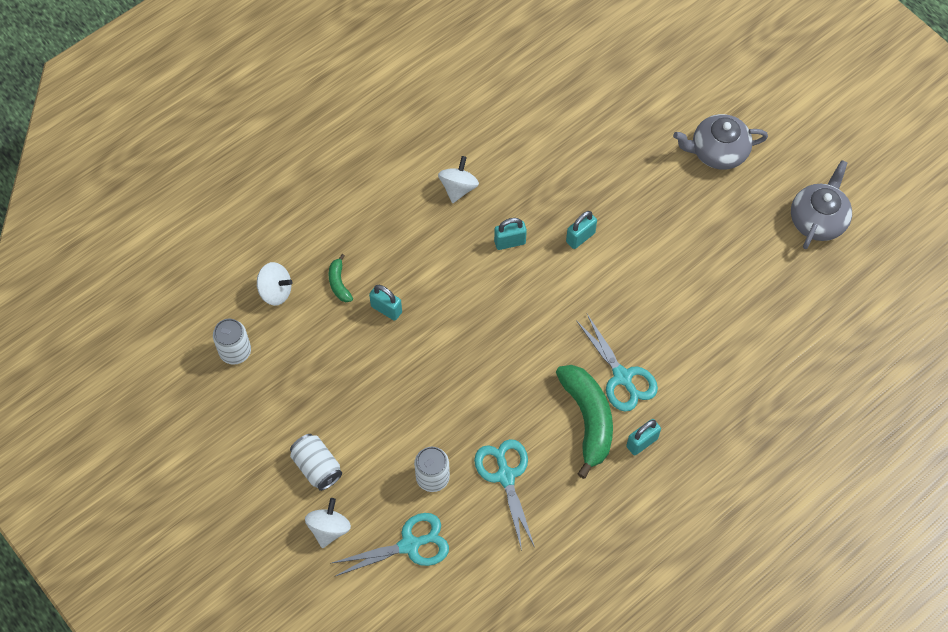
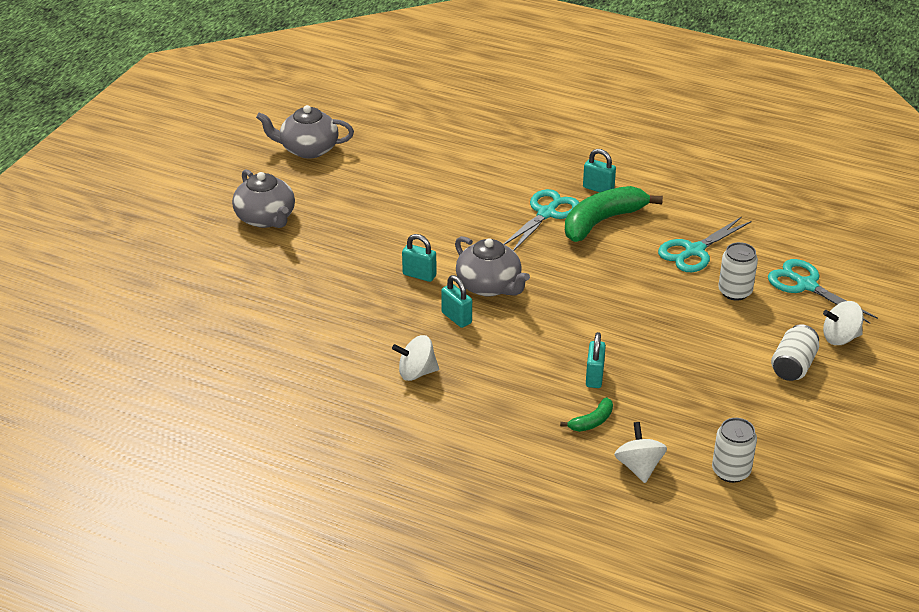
camera: 115 degrees left, 25 degrees down
(539, 284) = (489, 286): none -> grey teapot

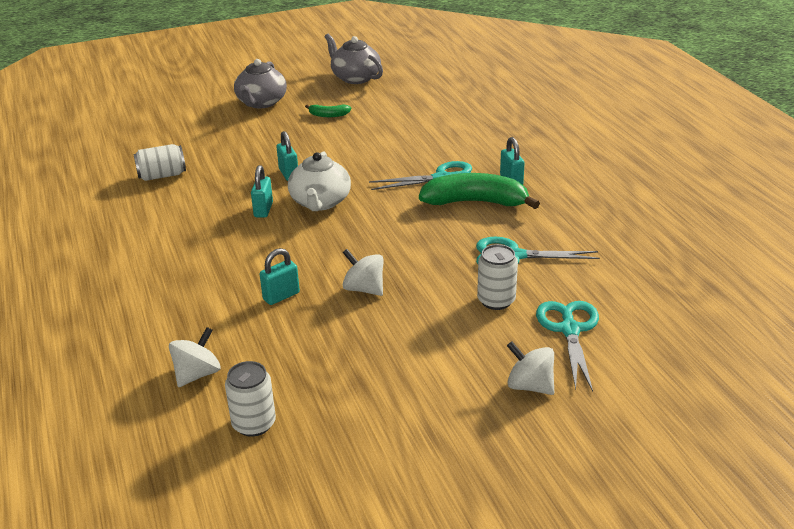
camera: 45 degrees right, 5 degrees down
(416, 372) = (179, 227): white spinning top -> white spinning top (364, 289)
(489, 286) = (320, 202): grey teapot -> white teapot
(592, 421) = (224, 323): green banana -> green banana (328, 115)
(793, 366) = (447, 381): white can -> white can (162, 175)

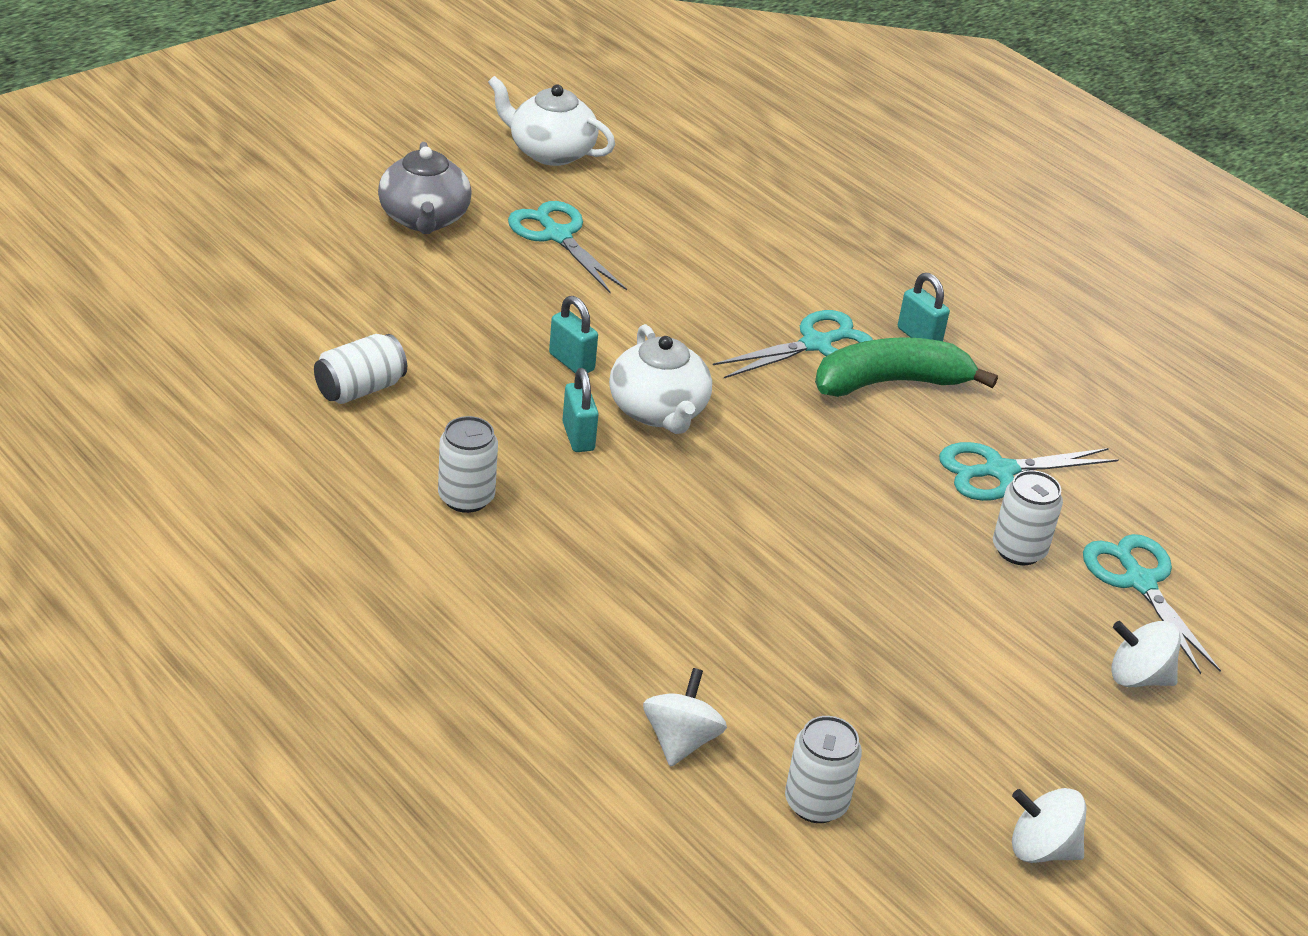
camera: 25 degrees left, 5 degrees up
(176, 232) = (466, 497): none -> white can
(281, 296) = (713, 589): turquoise padlock -> none
(328, 115) = (557, 235): green banana -> turquoise scissors
(355, 77) = (550, 152): grey teapot -> white teapot
(364, 289) = (825, 558): white spinning top -> white spinning top (1041, 849)

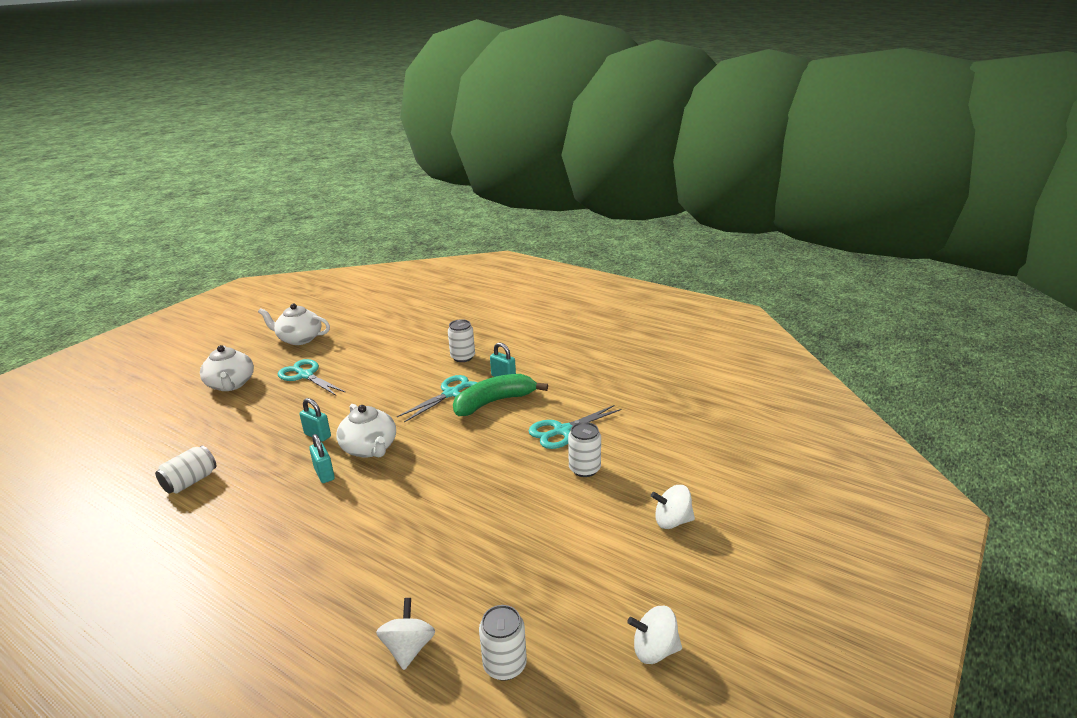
camera: 10 degrees left, 10 degrees down
(424, 219) = (231, 384): grey teapot -> white teapot
(466, 497) = (257, 528): white can -> white can (463, 357)
(1139, 582) = (654, 468): turquoise scissors -> none

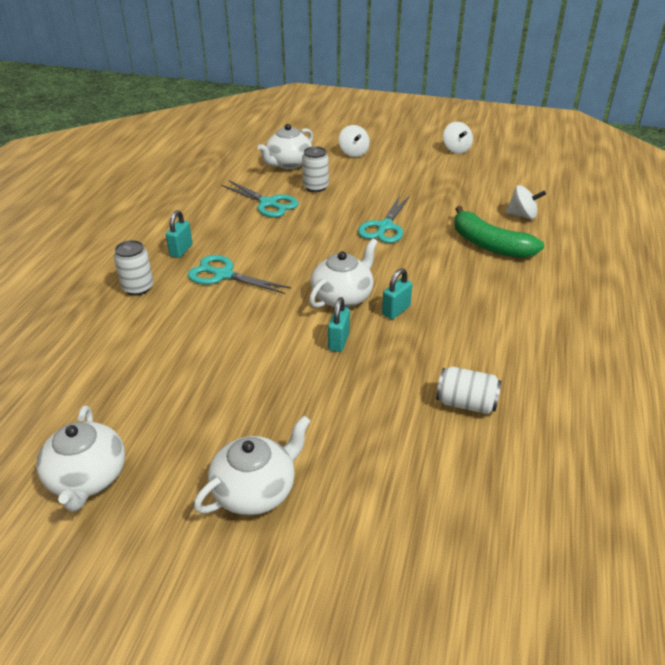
camera: 110 degrees left, 10 degrees up
(305, 375) = (209, 412): turquoise scissors -> turquoise scissors (384, 227)
(408, 648) = (522, 215): white spinning top -> white spinning top turned 150 degrees counterclockwise
(494, 402) = (233, 245): green banana -> green banana (490, 245)
(505, 665) = (503, 185): white can -> none
(655, 458) = (288, 164): none -> white teapot

